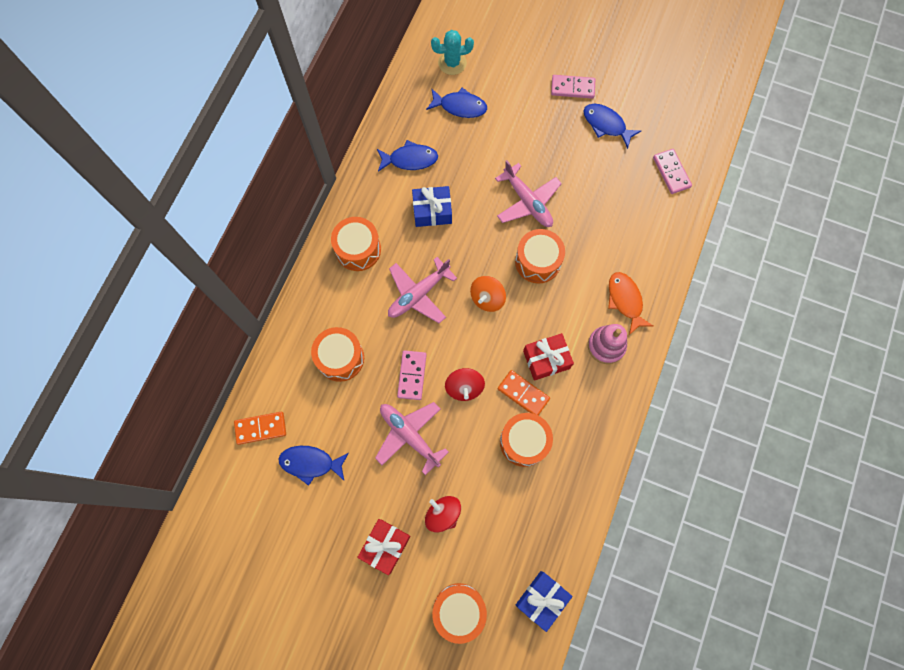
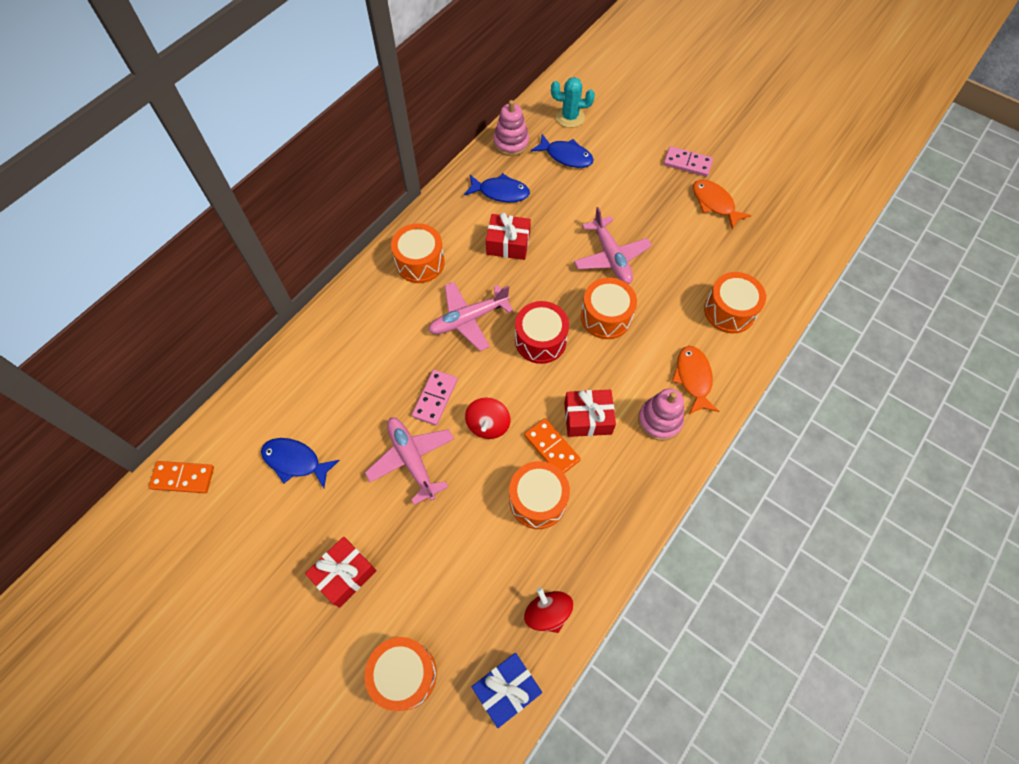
camera: 15 degrees right, 10 degrees down
(261, 428) = (257, 411): orange domino -> orange domino (183, 478)
(340, 358) = (365, 362): orange drum -> orange drum (729, 311)
(405, 104) = (511, 143): none -> pink stacking toy
(432, 211) = (508, 244): blue gift -> red gift
(443, 514) = (421, 556): red spinning top -> red spinning top (547, 613)
(487, 298) = (540, 340): orange spinning top -> red drum
(606, 125) = (714, 203): blue fish -> orange fish
(671, 172) = (775, 263): pink domino -> none

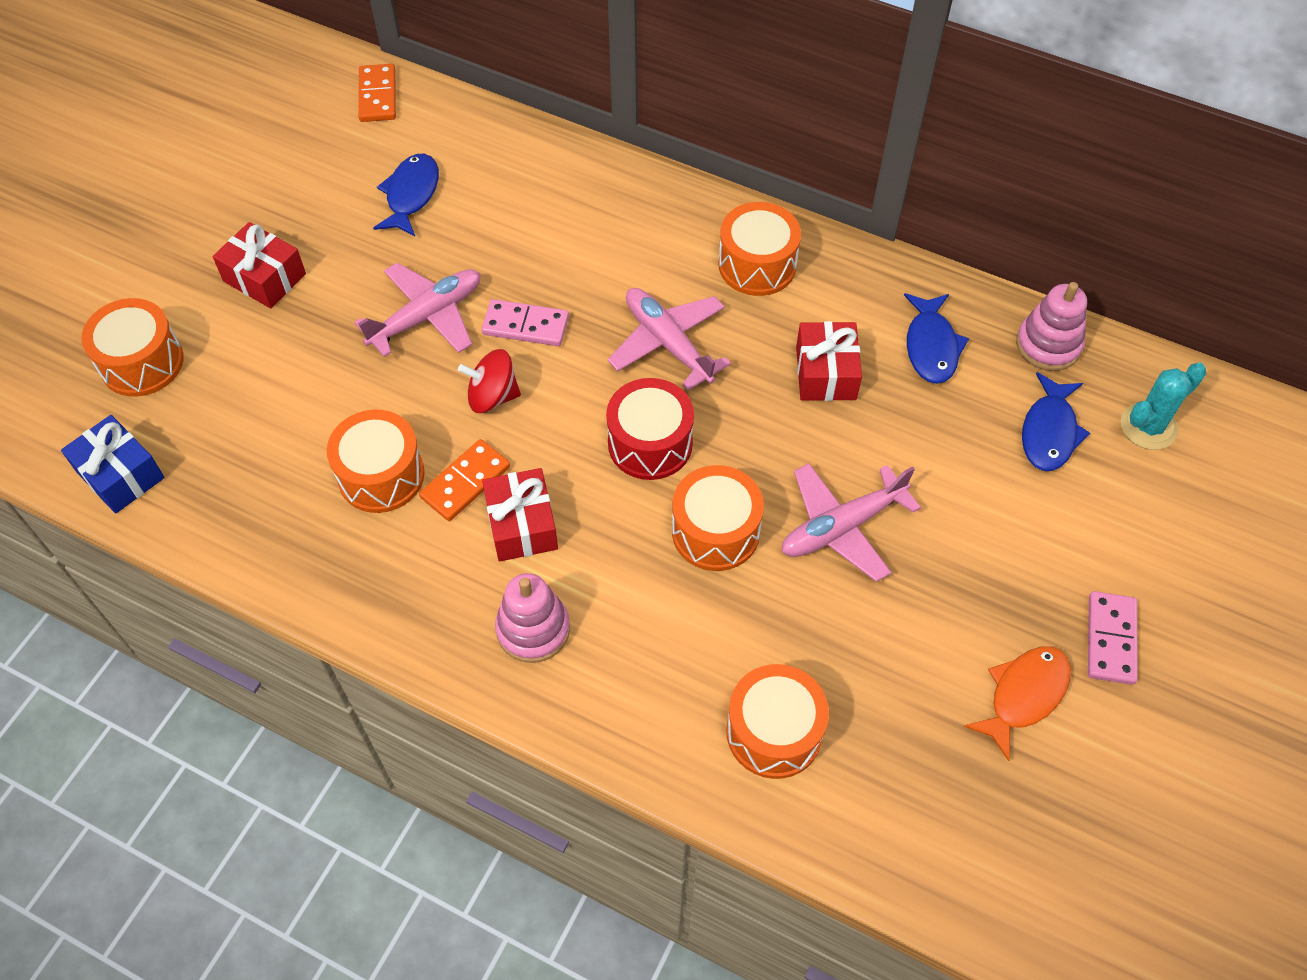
camera: 80 degrees right, 5 degrees down
(547, 613) = (219, 508): red spinning top -> none
(570, 117) = (1148, 426): turquoise cactus -> turquoise cactus turned 60 degrees clockwise
(693, 378) = (621, 677): orange fish -> none

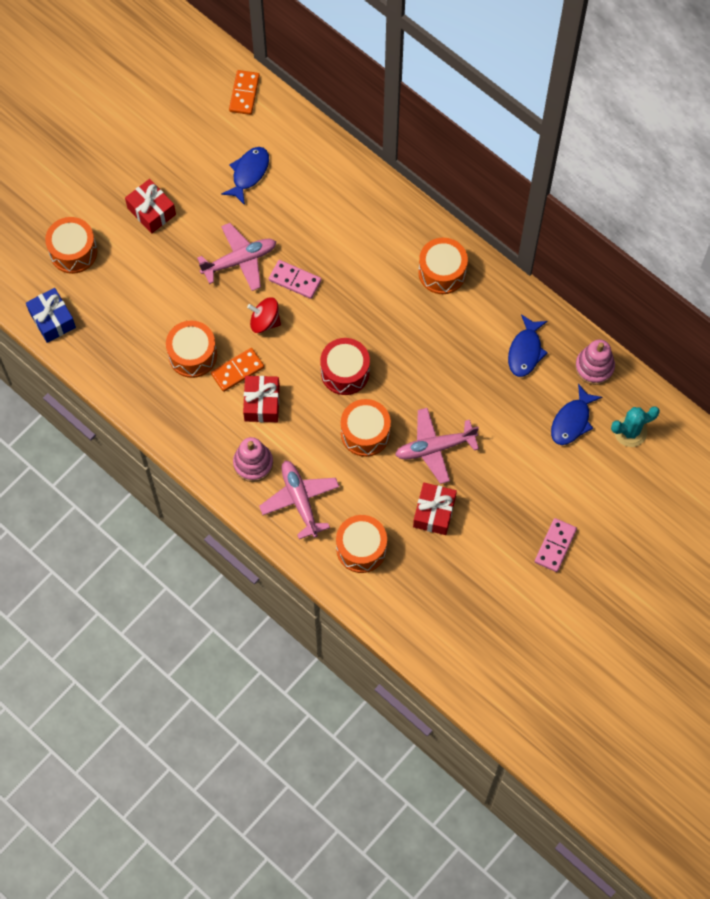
camera: 15 degrees right, 10 degrees up
(668, 343) = (373, 312): pink plane -> pink plane (300, 500)
(826, 373) = (458, 353): red gift -> red gift (434, 512)
(1023, 695) = (497, 563): orange fish -> none

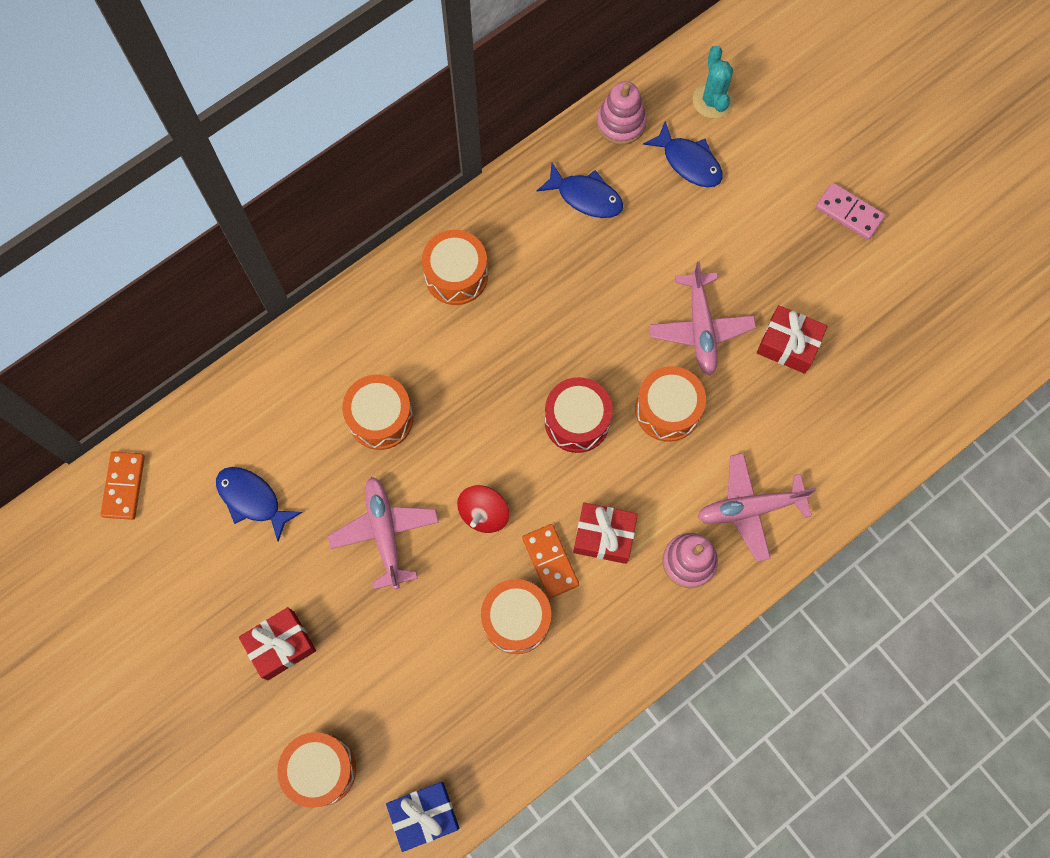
camera: 80 degrees left, 5 degrees up
(244, 94) = (124, 486): orange domino -> orange domino turned 75 degrees clockwise
(295, 280) = (430, 463): pink domino -> none
(361, 548) = (826, 442): orange drum -> orange drum (380, 418)

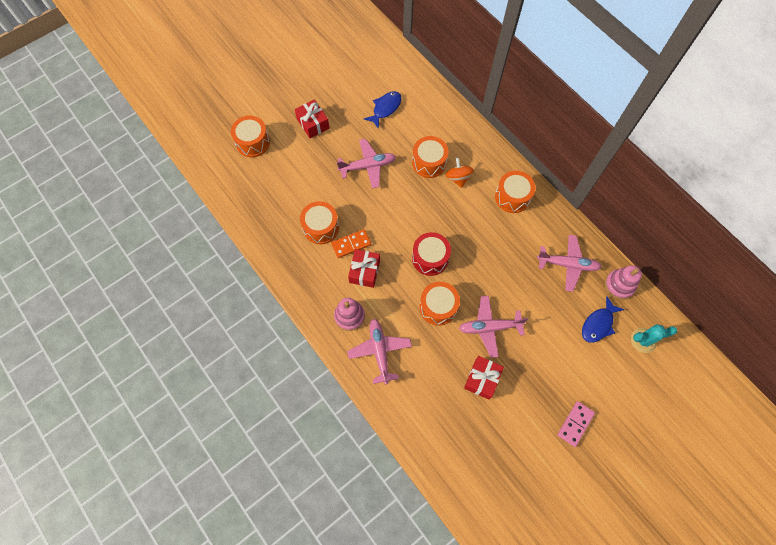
camera: 90 degrees right, 5 degrees down
(124, 486) = (392, 57): orange domino -> none
(415, 367) = (458, 178): none -> orange spinning top
(424, 815) = (227, 187): blue gift -> none
(484, 513) = (378, 212): red spinning top -> none
(586, 197) = (568, 264): blue fish -> pink plane

